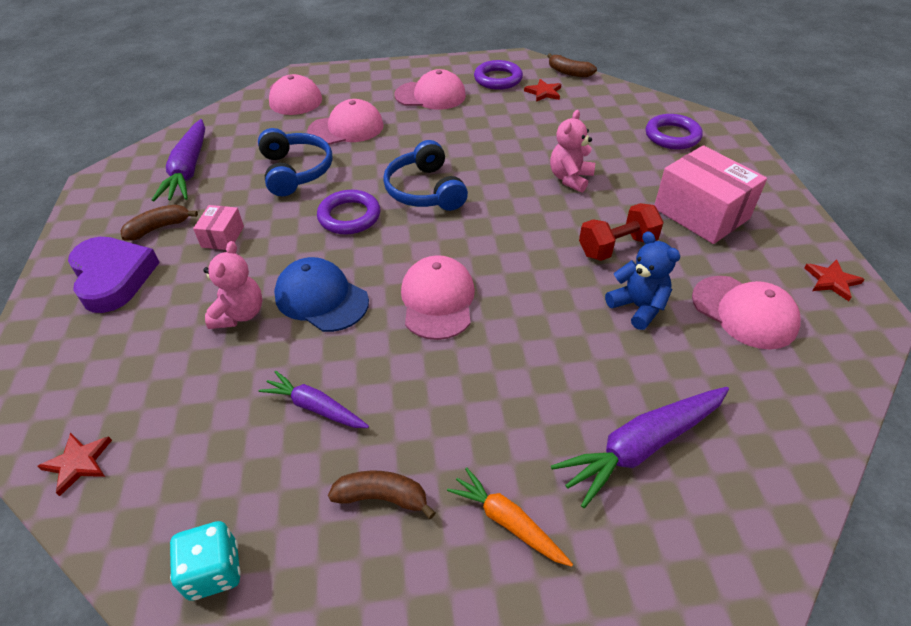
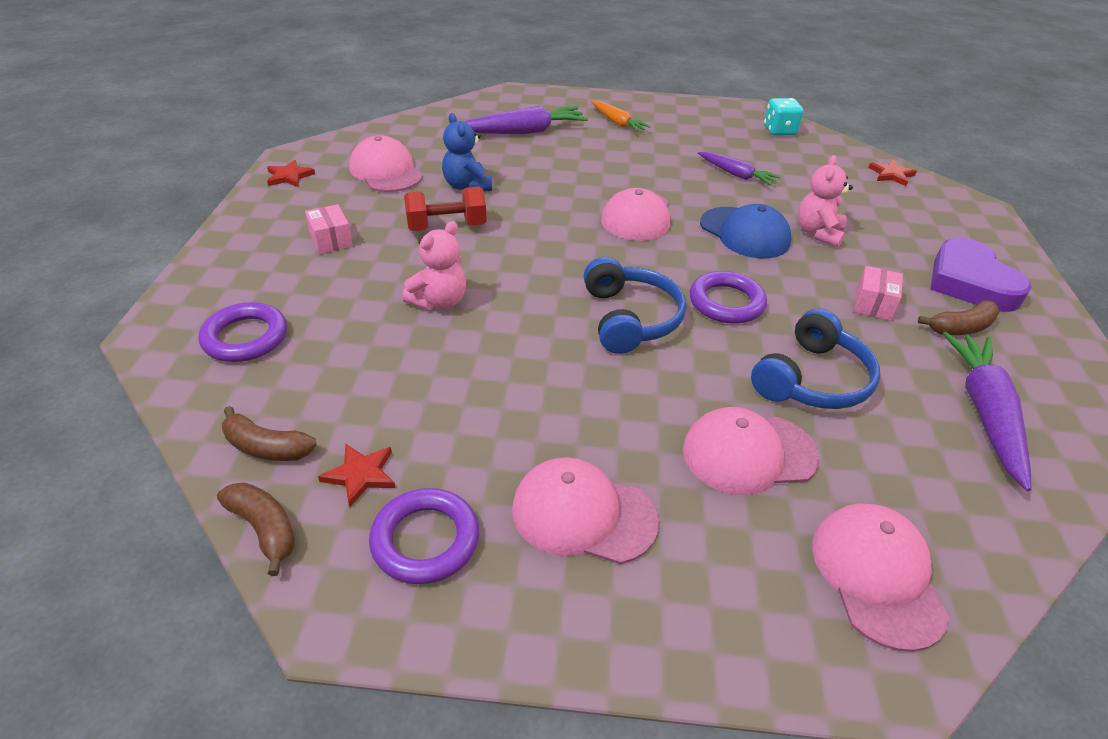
camera: 170 degrees left, 5 degrees down
(296, 171) = (813, 380): blue headphones -> blue headphones turned 135 degrees counterclockwise
(382, 497) = (688, 138): brown banana -> brown banana (266, 447)
(701, 213) = (331, 240): pink box -> pink box, size x0.49

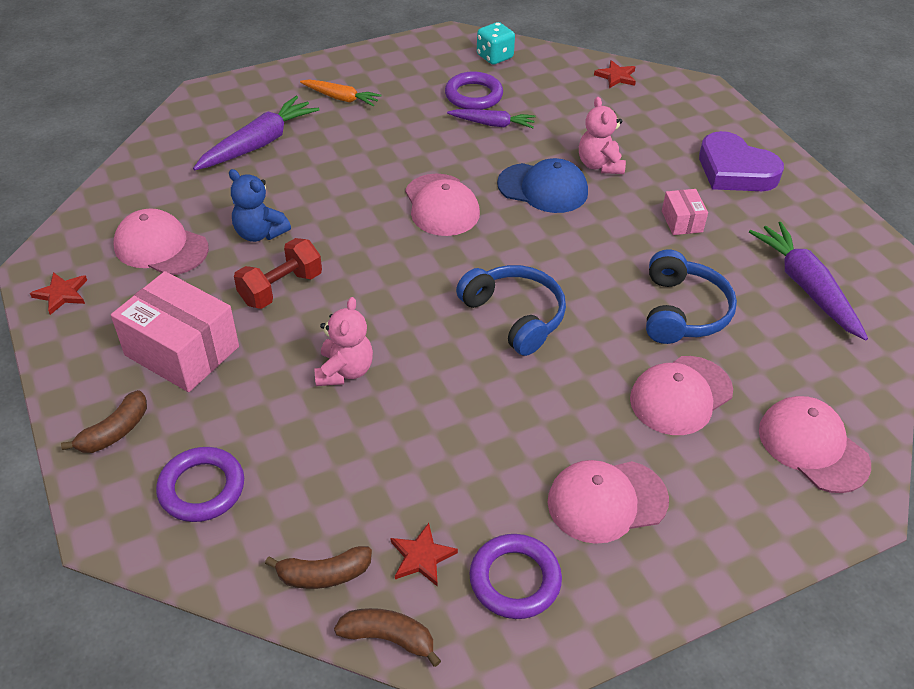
camera: 30 degrees left, 5 degrees up
(331, 240) = (182, 351): pink box -> pink box, size x2.02
(726, 302) = (576, 267): purple ring -> purple ring (473, 95)
(961, 328) = (752, 218): brown banana -> brown banana (115, 431)

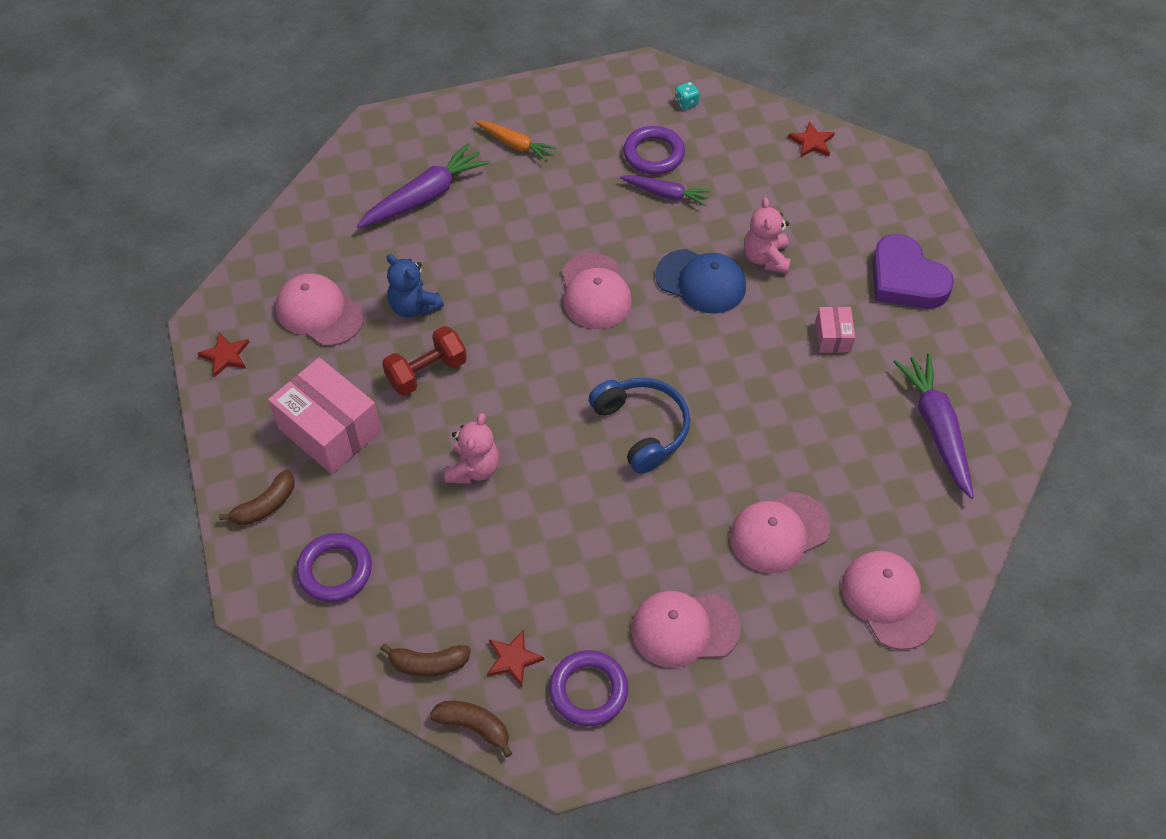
camera: 10 degrees right, 10 degrees up
(494, 57) = (686, 103): turquoise dice -> turquoise dice, size x0.60
(683, 311) = (806, 442): blue headphones -> none

